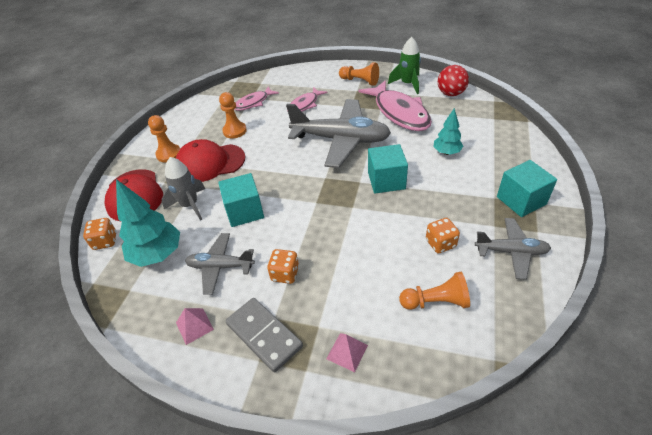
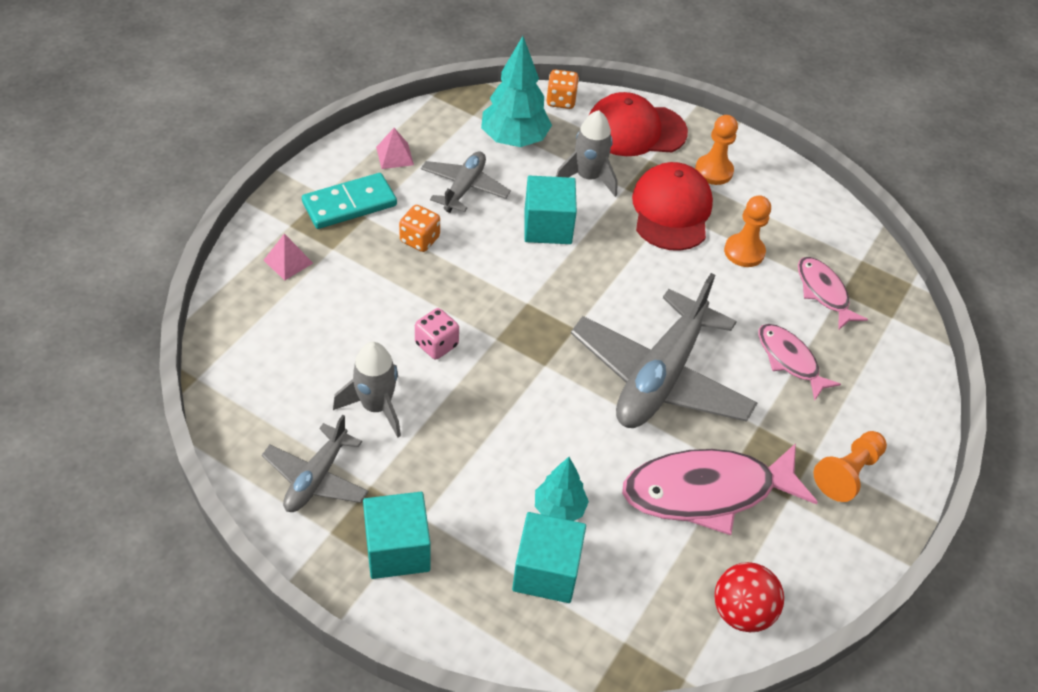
camera: 100 degrees right, 5 degrees up
(264, 335) = (349, 204): grey domino -> turquoise domino
(374, 232) = (436, 344): none -> pink dice
(386, 181) = (530, 397): turquoise cube -> turquoise cube (546, 571)
(408, 84) = (807, 551): green rocket -> none
(436, 301) = (296, 360): orange pawn -> none
(440, 243) = (376, 406): orange dice -> grey rocket

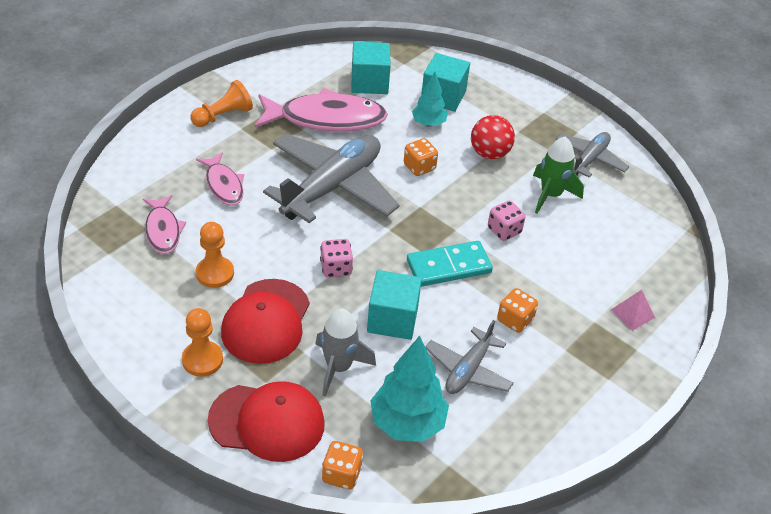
camera: 170 degrees left, 5 degrees down
(349, 204) = (582, 365): turquoise domino -> turquoise domino (449, 267)
(376, 406) = (550, 195): grey rocket -> green rocket
(395, 156) = (538, 417): pink pyramid -> none
(397, 549) = (535, 118): turquoise cube -> turquoise cube (369, 82)
(557, 425) = (419, 167): none -> orange dice
(621, 273) = (336, 268): none -> pink dice
(741, 611) = (330, 65): red ball -> red ball (489, 153)

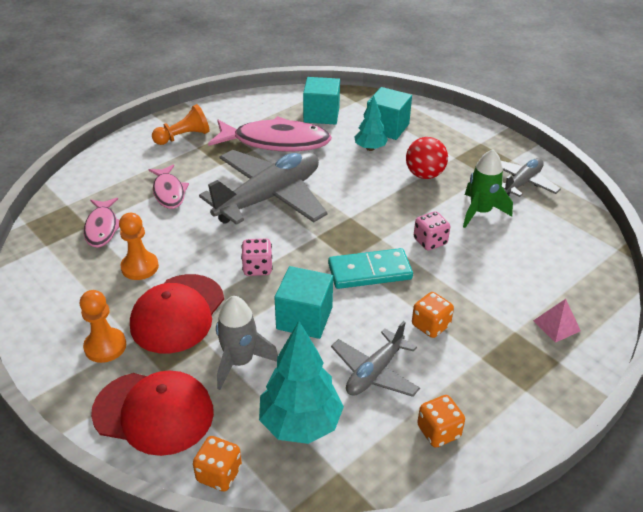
camera: 10 degrees right, 5 degrees down
(419, 167) = (355, 184): orange dice -> orange dice (438, 431)

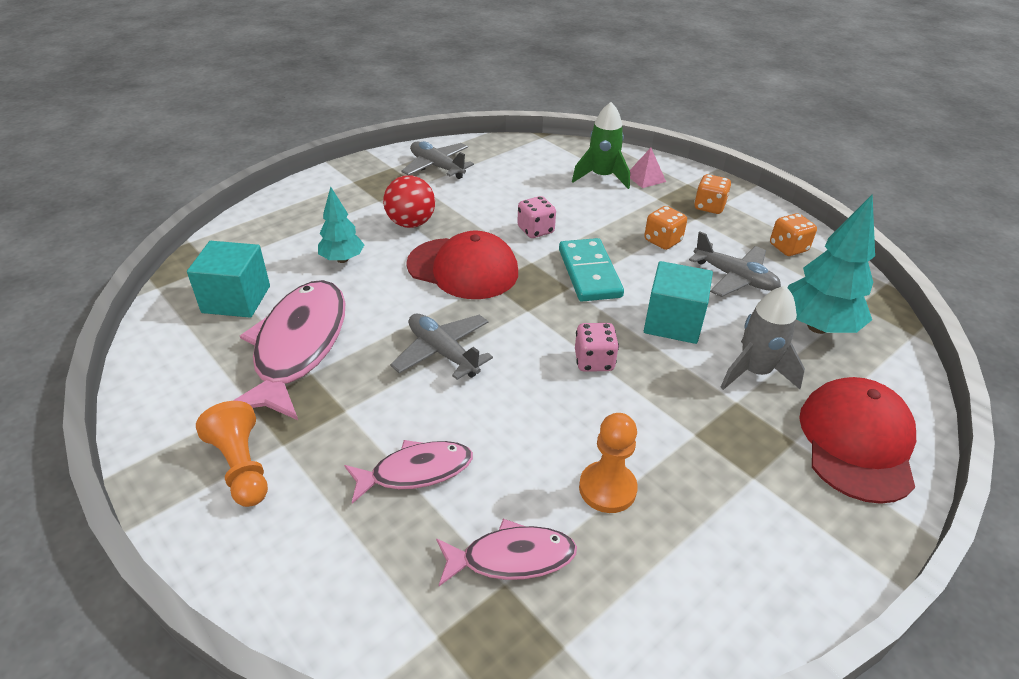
camera: 90 degrees left, 0 degrees up
(105, 346) = (775, 508): orange pawn -> none
(177, 313) = (693, 434): red cap -> red cap (463, 268)
(219, 474) = (904, 382): orange dice -> orange dice (709, 207)
(269, 197) = (442, 352): grey plane -> grey plane, size x0.54
(387, 128) = (296, 243): turquoise cube -> none
(480, 212) = (485, 196): green rocket -> green rocket (602, 177)

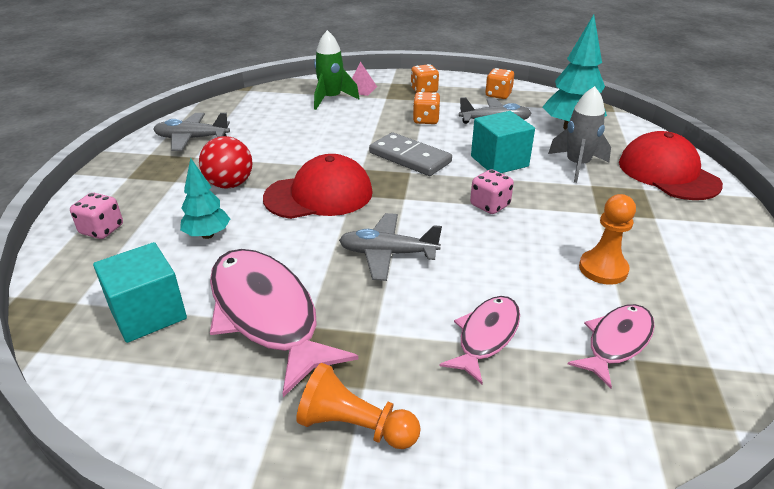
camera: 40 degrees left, 5 degrees down
(535, 230) = (335, 148): pink dice -> pink dice (102, 230)
(589, 273) = (410, 157): turquoise domino -> grey domino

